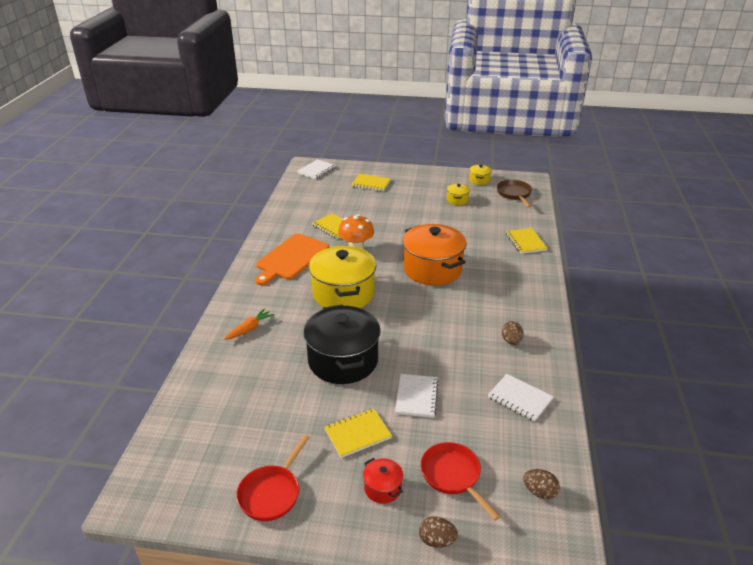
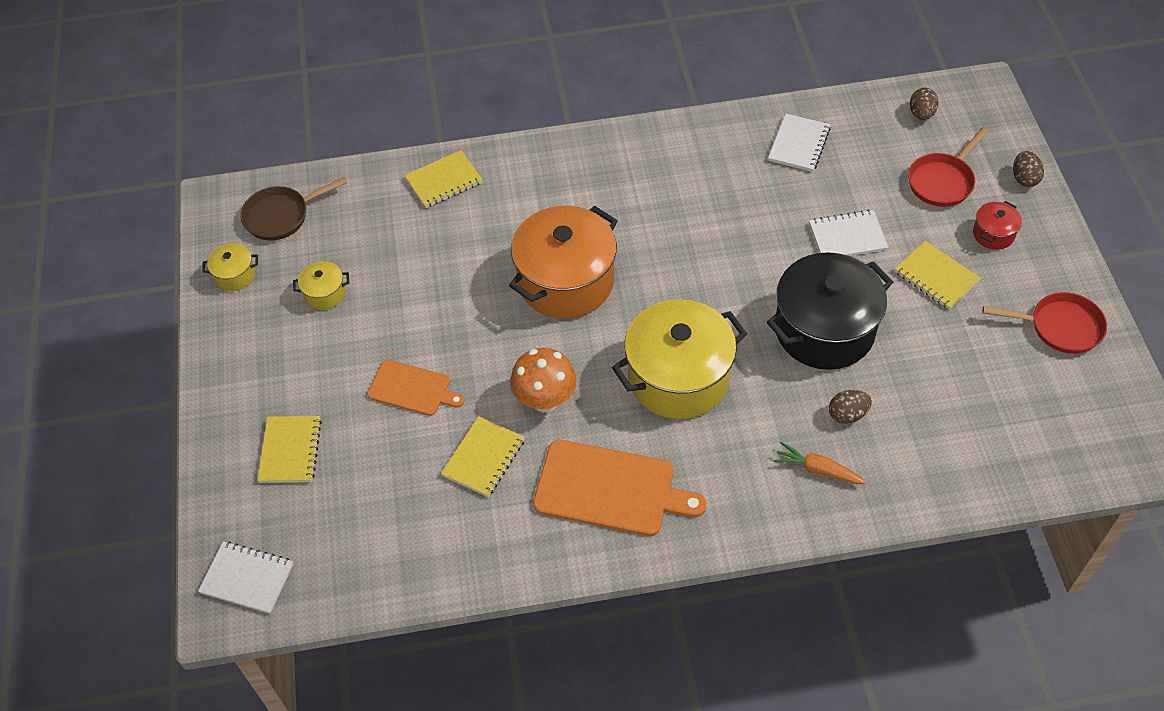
camera: 105 degrees left, 20 degrees up
(386, 215) = (412, 389): none -> orange cutting board
(511, 341) = (698, 165): brown egg -> brown egg (847, 414)

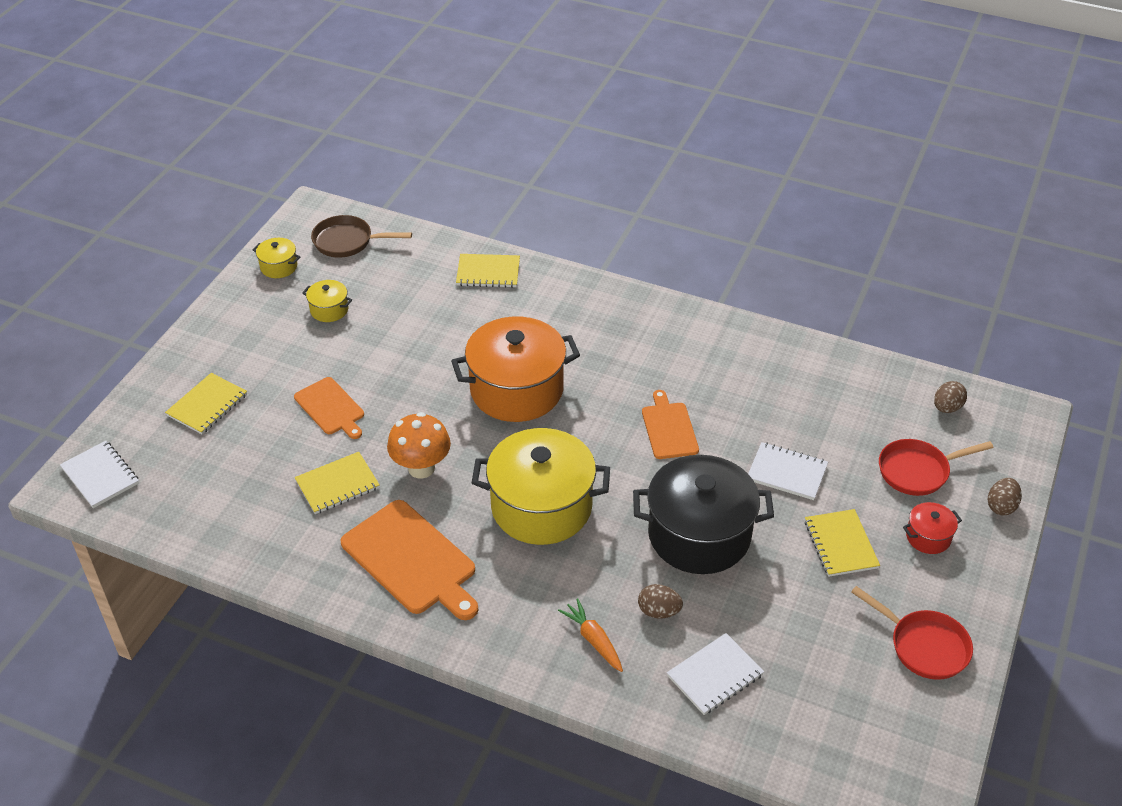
camera: 30 degrees right, 10 degrees down
(723, 248) = (669, 428): none -> orange cutting board
(799, 144) = (809, 380): white notebook -> white notebook (715, 675)

